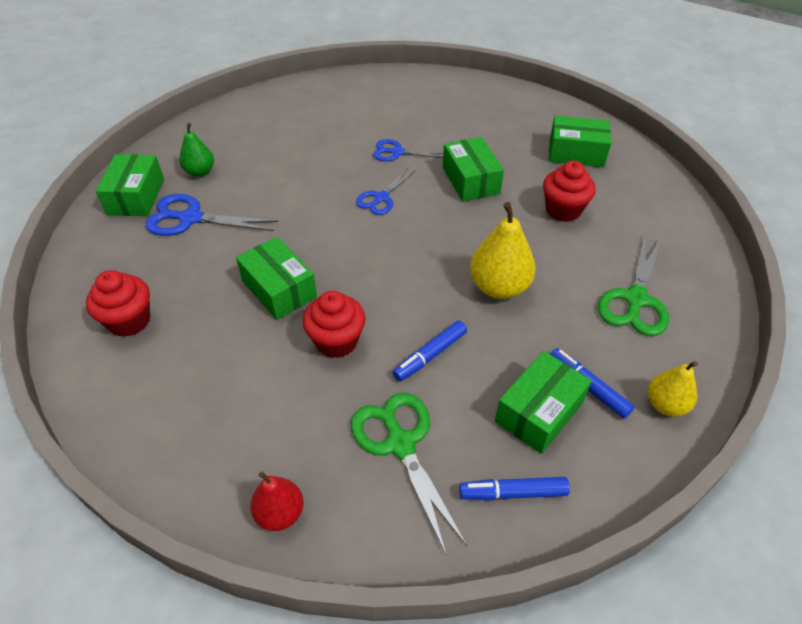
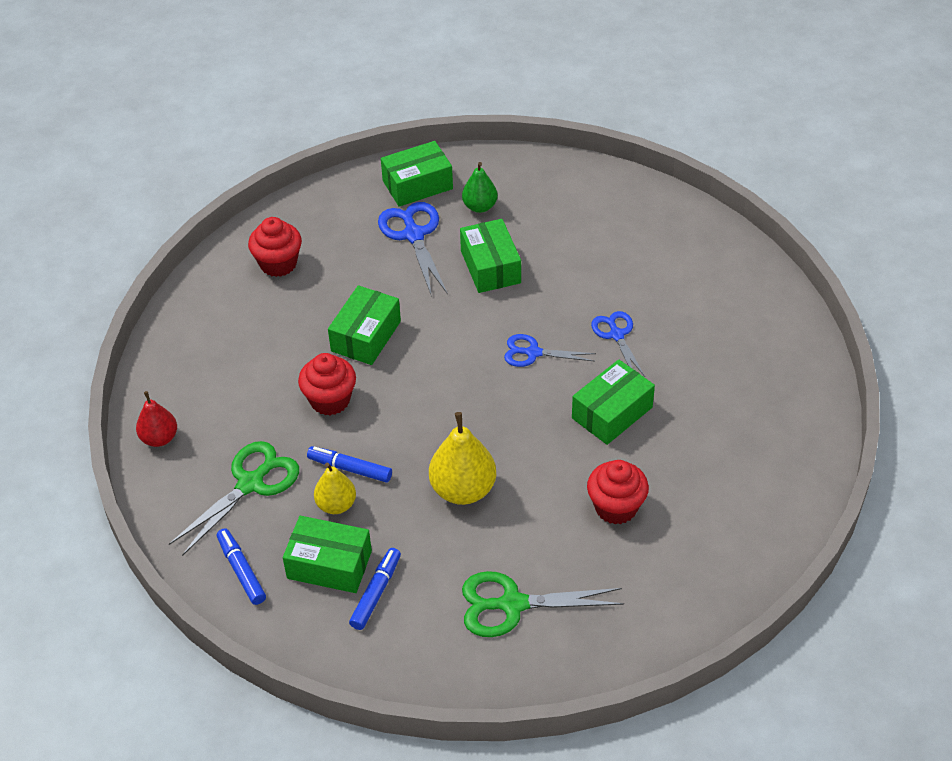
camera: 65 degrees right, 0 degrees up
(576, 153) = (732, 490): green box -> green box (490, 267)
(665, 405) = (386, 657): yellow pear -> yellow pear (336, 505)

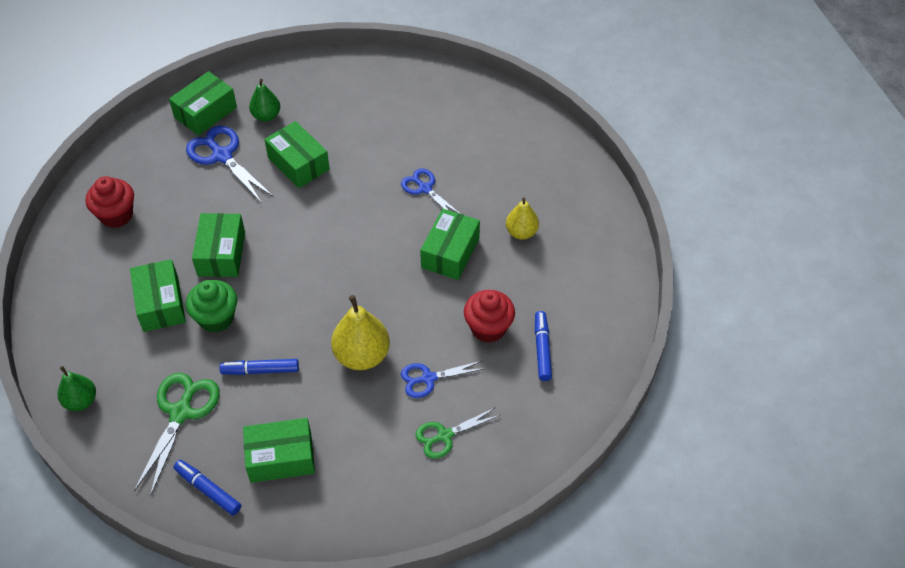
camera: 25 degrees left, 5 degrees up
(159, 438) = (81, 401): red pear -> green pear
(281, 367) = (161, 304): none -> green box
(330, 400) = (216, 318): red cupcake -> green cupcake
(336, 505) = (263, 405): yellow pear -> yellow pear (521, 232)
(376, 593) = (331, 467): blue marker -> blue marker (542, 349)
(511, 604) = (444, 436): green scissors -> green scissors, size x0.64
(533, 353) = (365, 224): blue scissors -> blue scissors (428, 378)

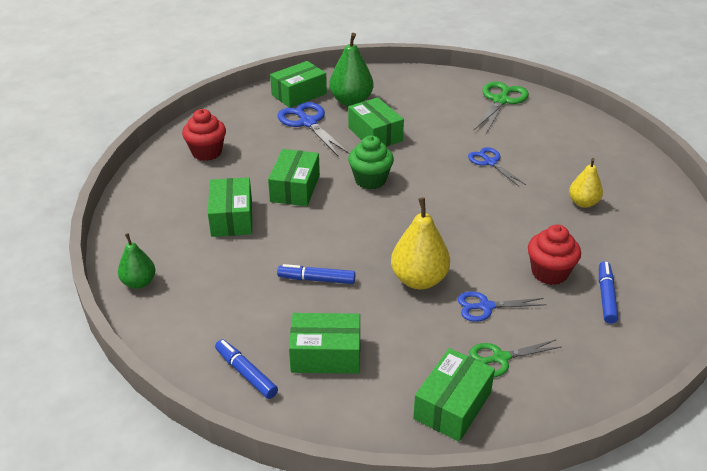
camera: 10 degrees right, 15 degrees down
(181, 412) = (233, 303): green scissors -> green scissors (501, 101)
(216, 318) = (281, 234): green cupcake -> green cupcake (370, 180)
(266, 116) = (351, 101): green pear -> green pear, size x1.61
(450, 253) = (512, 210): green box -> green box (452, 405)

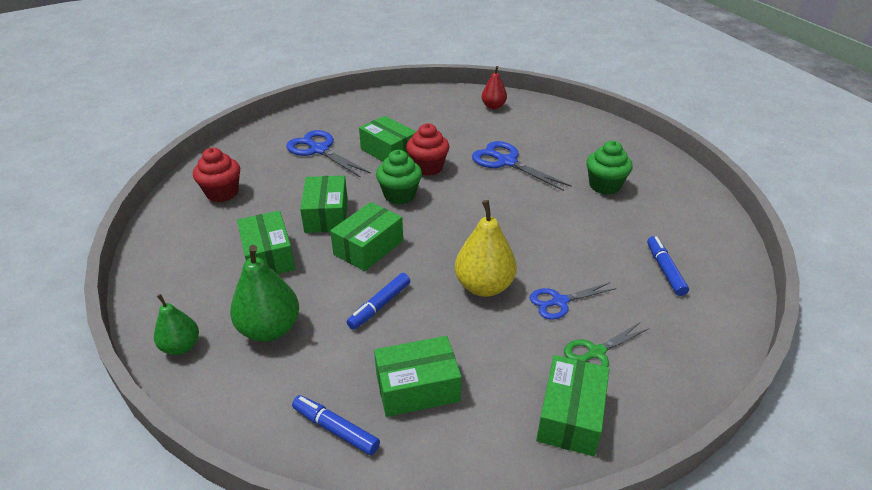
camera: 15 degrees left, 0 degrees up
(299, 94) = (302, 125): green box -> green box (368, 247)
(316, 279) = (379, 305): blue marker -> blue marker turned 45 degrees counterclockwise
(351, 101) = (355, 124): green pear -> green pear (270, 329)
(490, 162) = (506, 162): blue scissors -> blue scissors, size x1.56
(501, 101) = (493, 106): green scissors -> red pear
(549, 273) = (604, 256): red cupcake -> red cupcake (428, 167)
(583, 203) = (604, 186): yellow pear -> green cupcake

